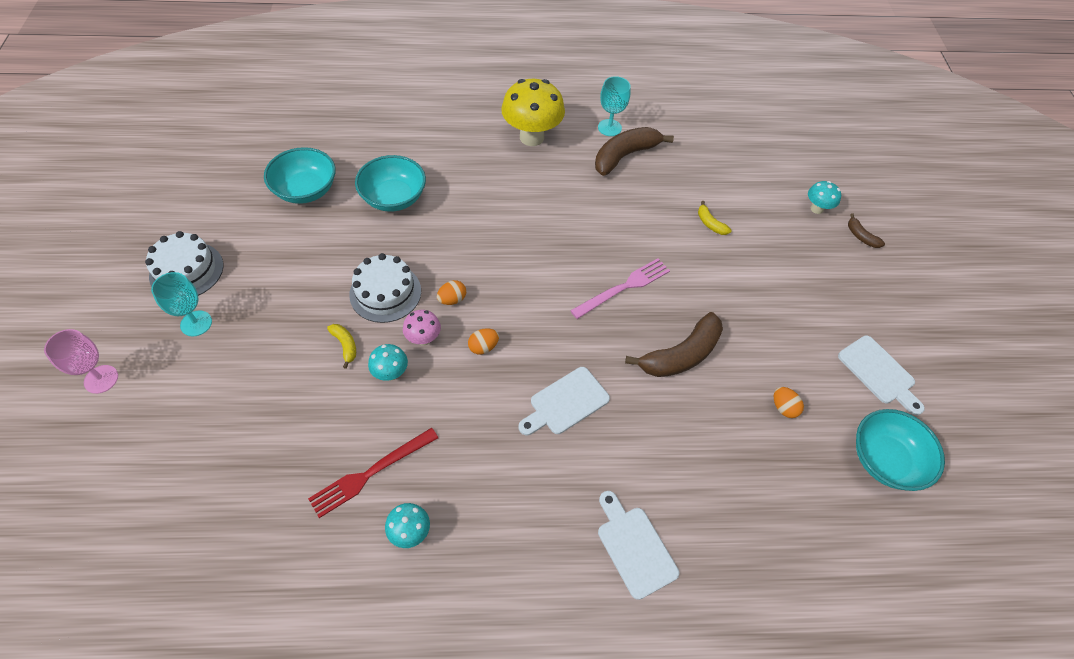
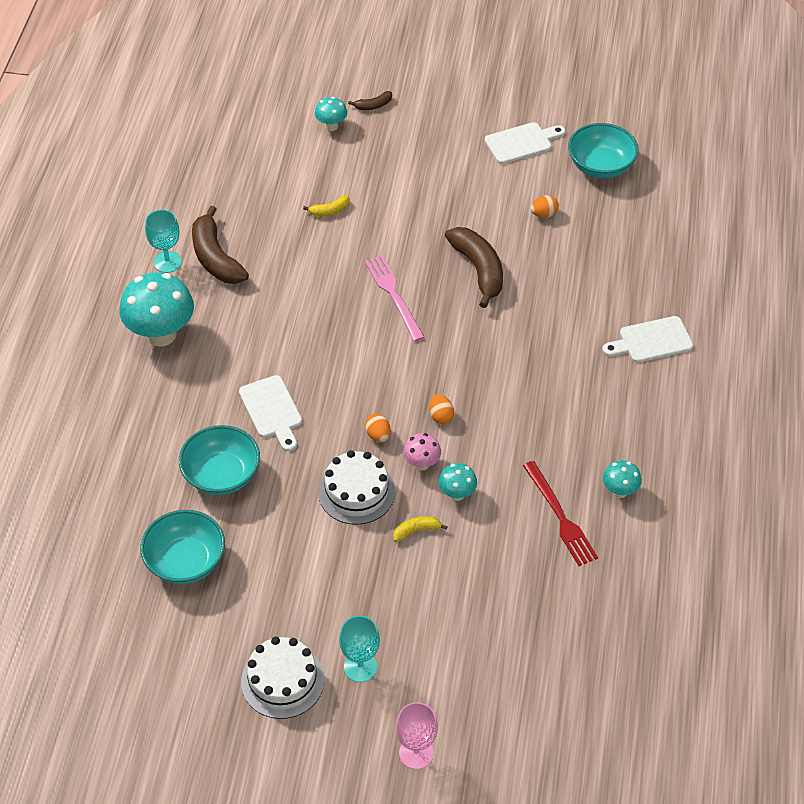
camera: 75 degrees left, 5 degrees down
(531, 137) = (161, 335): yellow mushroom -> turquoise mushroom
(566, 402) = (513, 362): white cutting board -> white cutting board (272, 410)

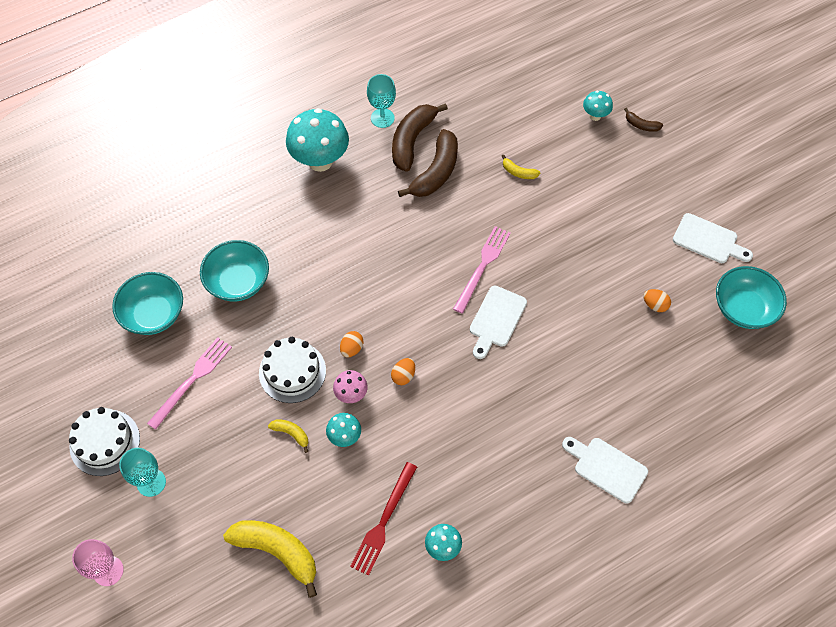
camera: 50 degrees right, 10 degrees up
(272, 410) = (315, 270): white cutting board -> white cutting board (496, 319)
(288, 572) = (192, 380): none -> pink fork
(479, 270) = (558, 302): brown banana -> brown banana (436, 172)
(517, 610) = (277, 551): none -> yellow banana

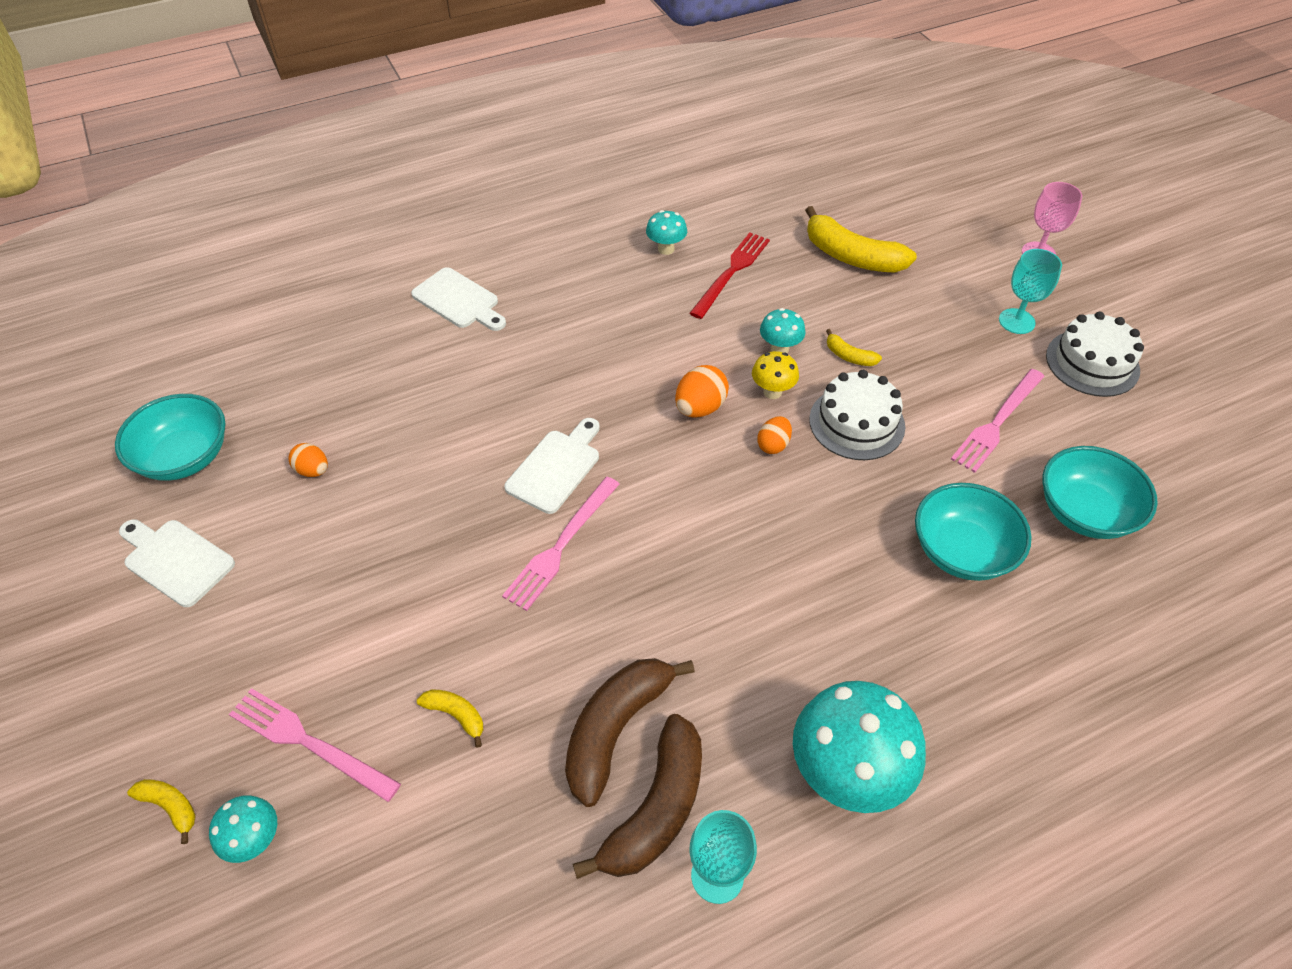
camera: 175 degrees left, 10 degrees down
(351, 394) = (772, 392): pink mushroom -> yellow mushroom
(403, 376) = (700, 408): orange egg -> orange egg, size x1.53
(588, 155) = (309, 742): none -> pink fork
(641, 125) = (170, 807): brown banana -> yellow banana

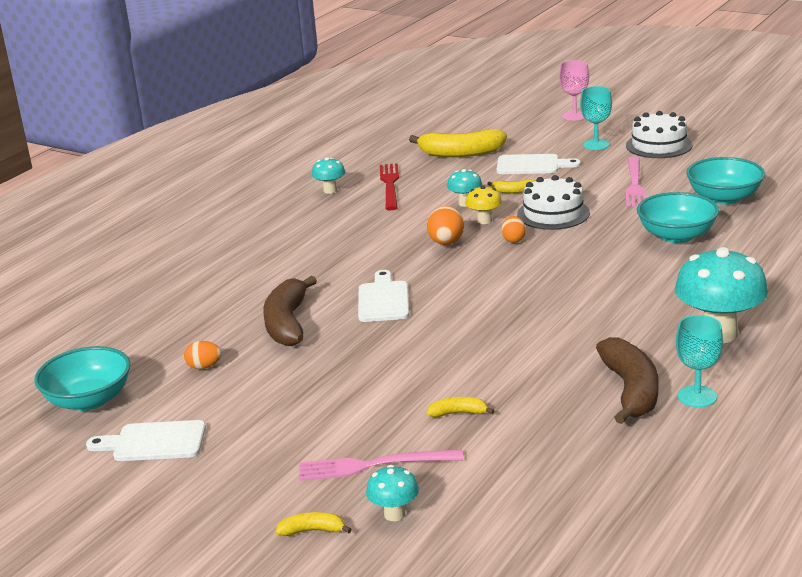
camera: 30 degrees left, 25 degrees down
(458, 300) = (206, 261): white cutting board -> white cutting board (532, 165)
(561, 545) = (432, 326): pink fork -> none
(615, 729) = (566, 375): brown banana -> brown banana (287, 323)

